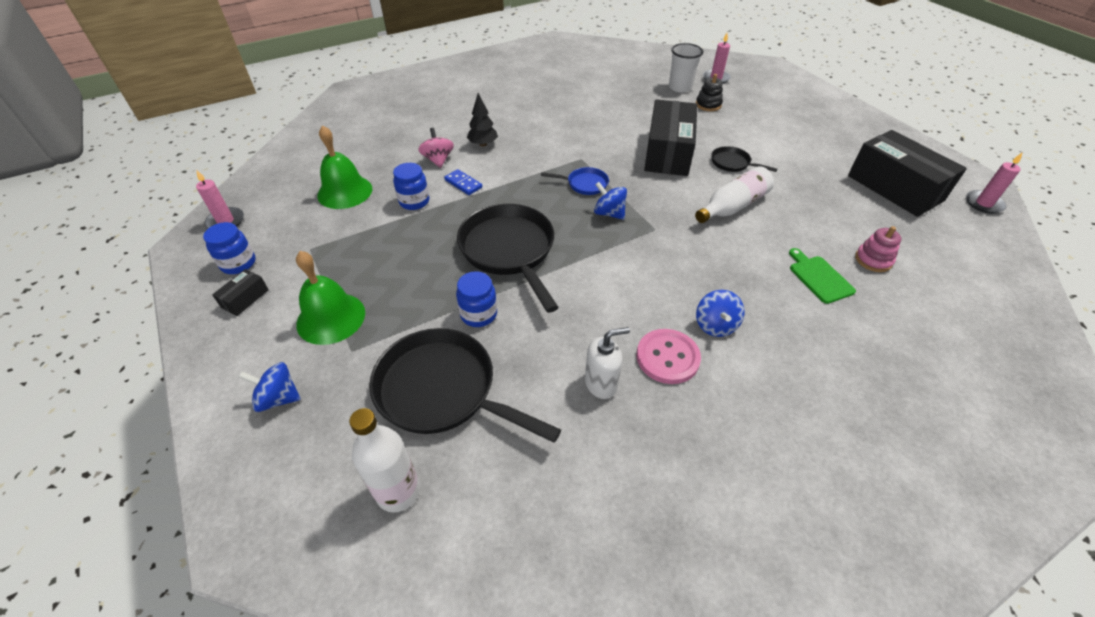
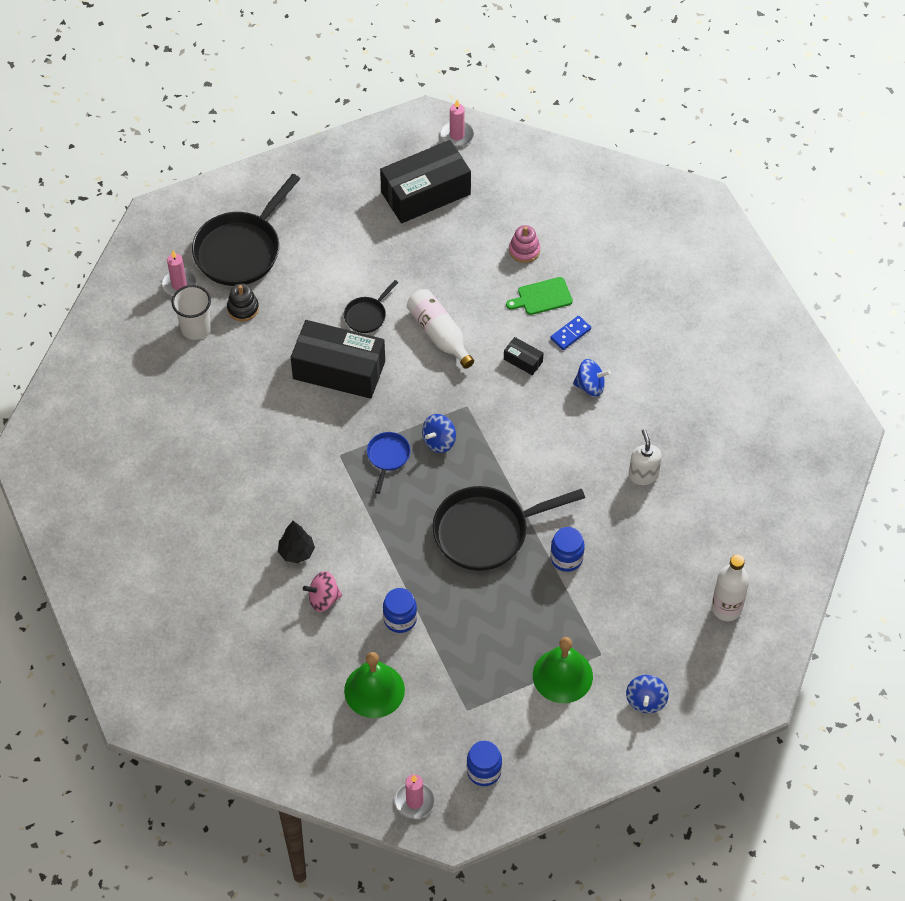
camera: 85 degrees left, 10 degrees up
(245, 298) = (533, 753): black box -> black box (523, 360)
(443, 390) = (644, 583): black pan -> black pan (241, 250)
(463, 184) = (373, 572): blue domino -> blue domino (570, 334)
(667, 357) = (621, 426): pink button -> none

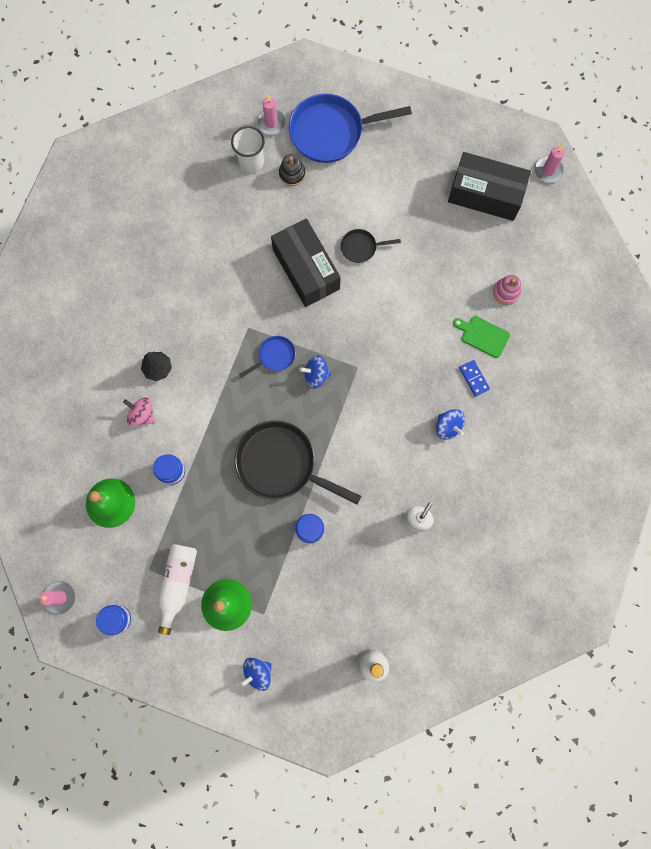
camera: 45 degrees right, 20 degrees up
(241, 250) = (331, 132): black pan -> blue pan
(439, 334) = (391, 302): white bottle -> white bottle (177, 583)
(523, 360) = (424, 369): black box -> none
(570, 334) = (474, 378): blue domino -> blue domino turned 60 degrees clockwise

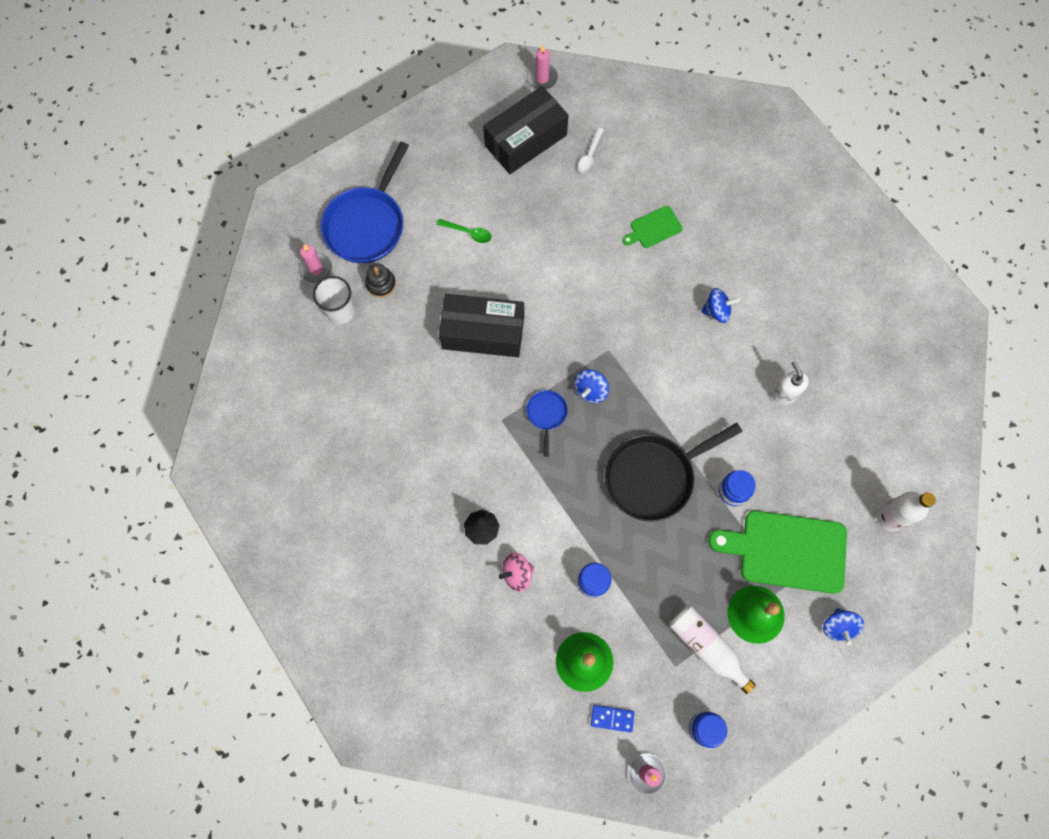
camera: 55 degrees left, 5 degrees down
(290, 598) = (786, 551): none -> green cutting board
(361, 247) = (497, 272): black pan -> none
(377, 205) = (468, 233): none -> green spoon
(474, 378) = (687, 261): blue domino -> blue domino (612, 718)
(506, 292) = (627, 184): pink stacking toy -> none
(508, 249) = (590, 156): none -> white spoon

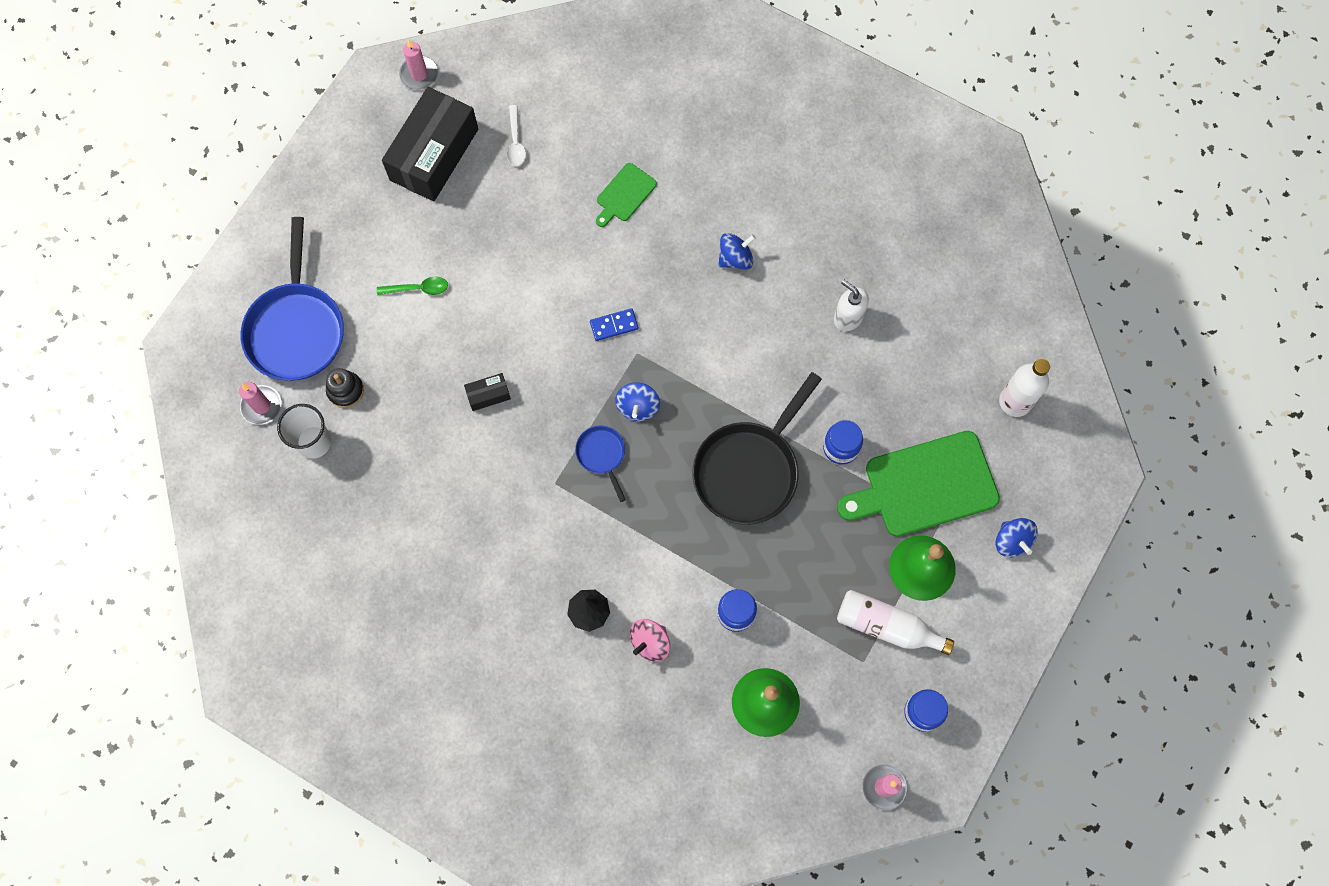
camera: 25 degrees left, 0 degrees up
(483, 333) = (488, 395): black box -> black box, size x0.42
(612, 718) = (822, 747): blue domino -> blue domino (614, 325)

